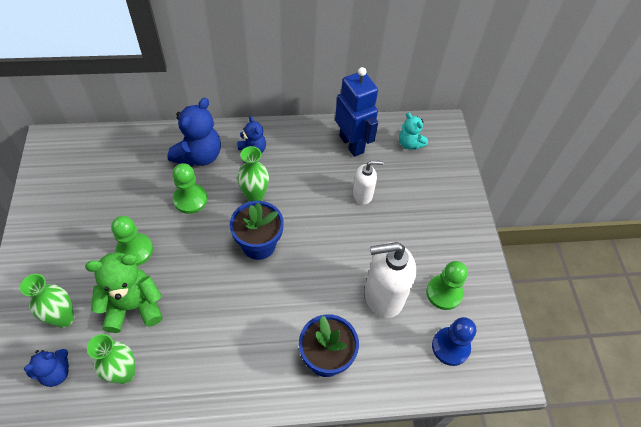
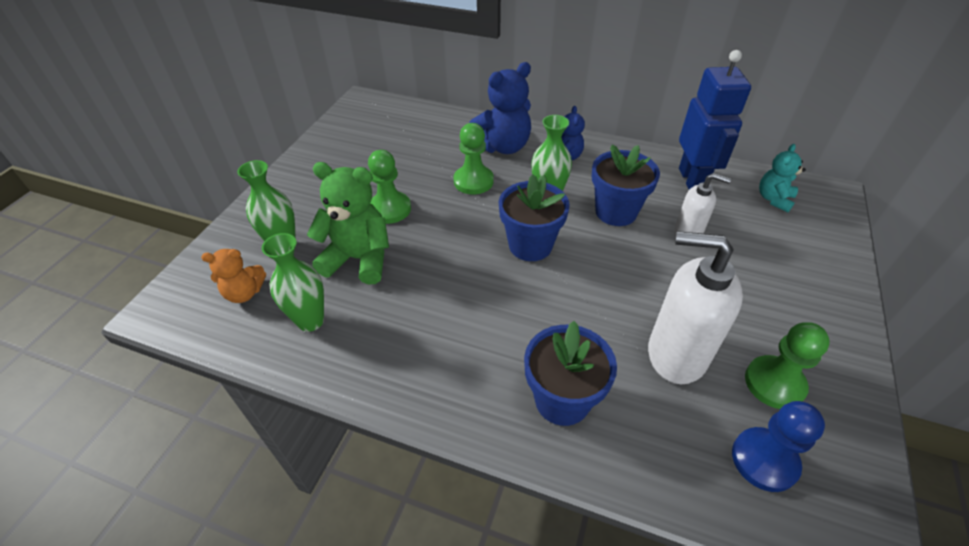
camera: 30 degrees right, 10 degrees down
(56, 372) = (244, 293): blue teddy bear -> orange teddy bear
(308, 192) = (616, 212): none -> blue flower pot
(409, 144) = (774, 199): turquoise teddy bear -> turquoise teddy bear turned 45 degrees clockwise

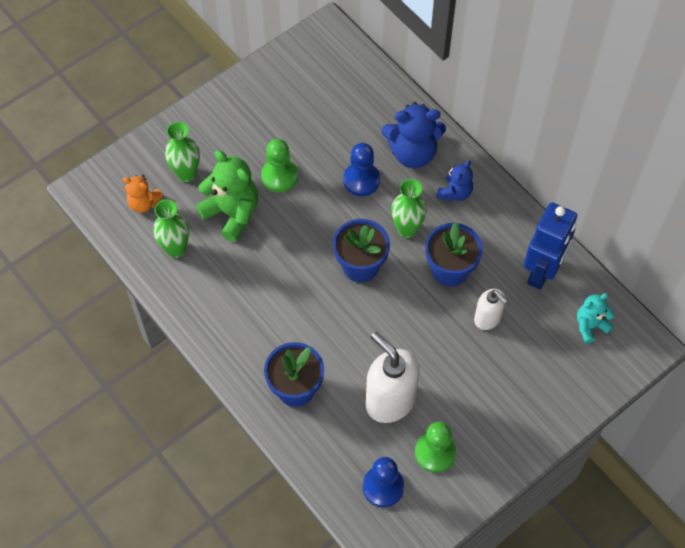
camera: 30 degrees right, 15 degrees up
(473, 181) = (361, 180): green pawn -> blue pawn

